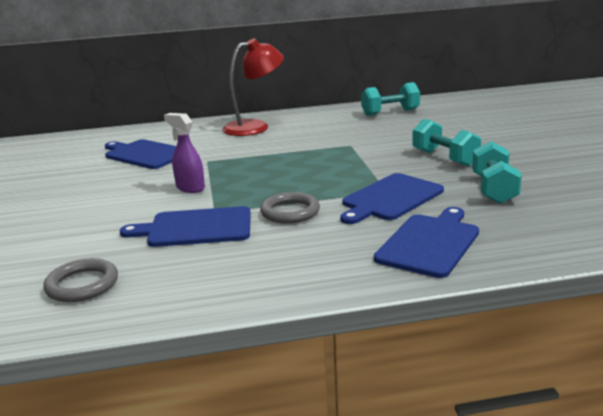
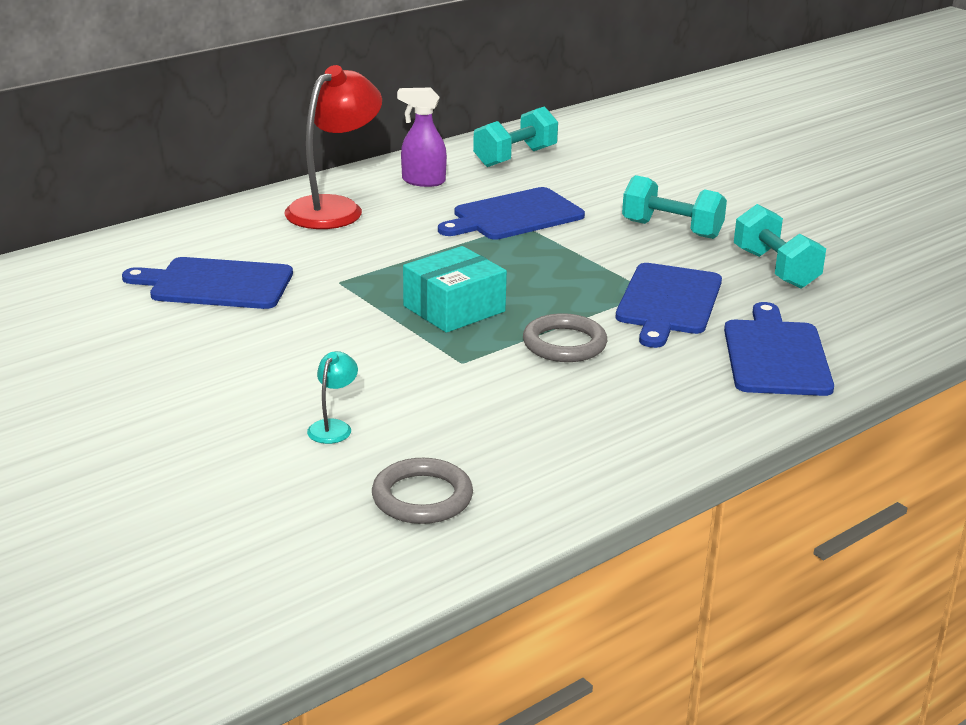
camera: 30 degrees left, 5 degrees up
(95, 234) = (333, 427): none -> turquoise lamp
(190, 188) = (374, 331): purple spray bottle -> purple spray bottle (423, 181)
(196, 228) = (467, 390): blue cutting board -> blue cutting board (514, 216)
(250, 183) = (454, 309): none -> turquoise box

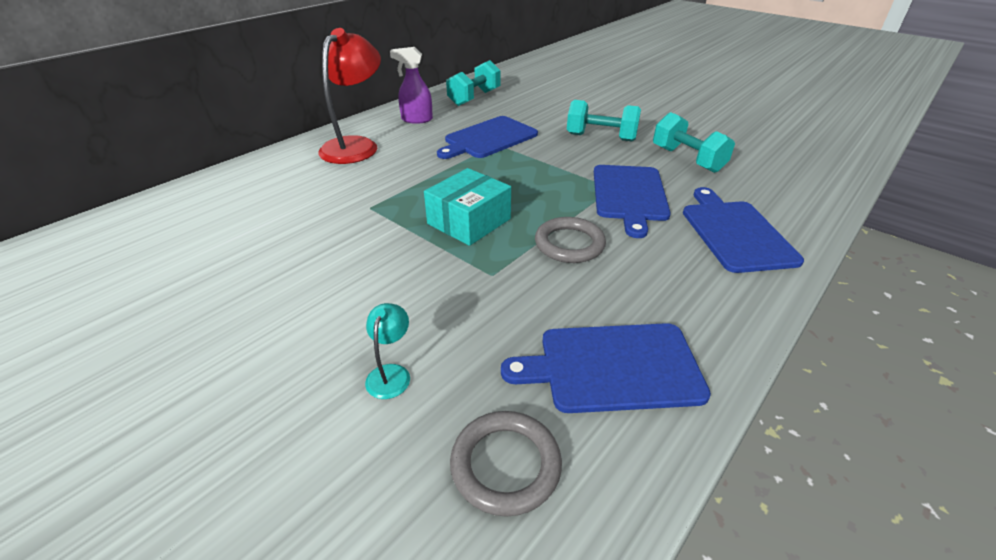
camera: 10 degrees left, 10 degrees up
(216, 284) = (266, 222): blue cutting board -> blue cutting board (613, 367)

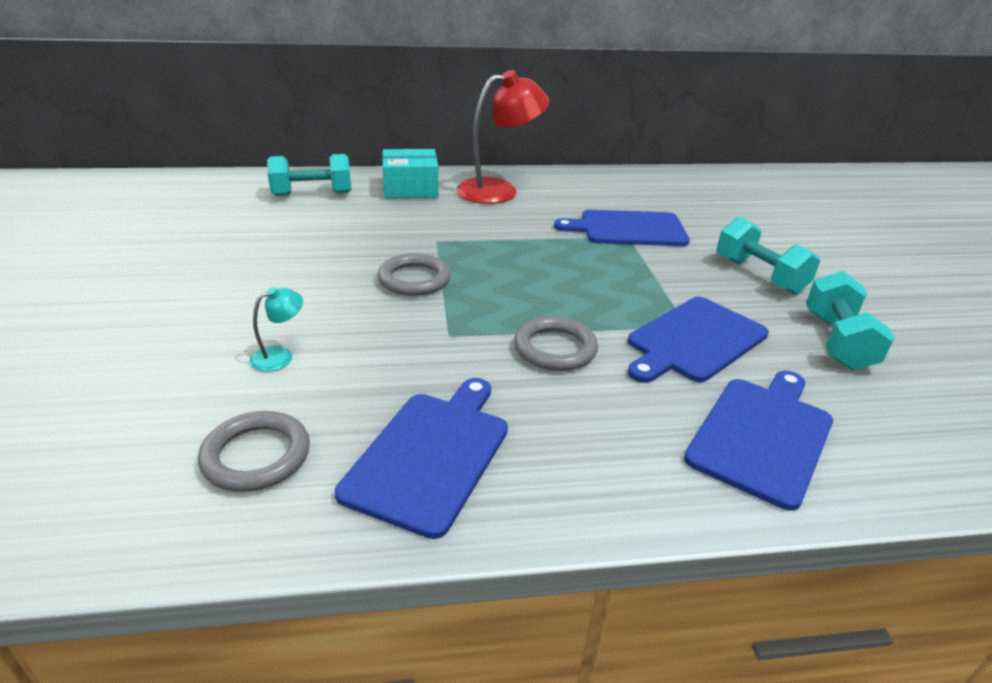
camera: 40 degrees right, 5 degrees down
(400, 246) = (414, 279): none -> grey ring
(416, 120) = (584, 188): purple spray bottle -> none
(469, 221) = (496, 287): turquoise box -> turquoise box (410, 188)
(474, 98) = (675, 188): turquoise dumbbell -> turquoise dumbbell (312, 194)
(613, 367) = (430, 455): blue cutting board -> blue cutting board turned 75 degrees clockwise

